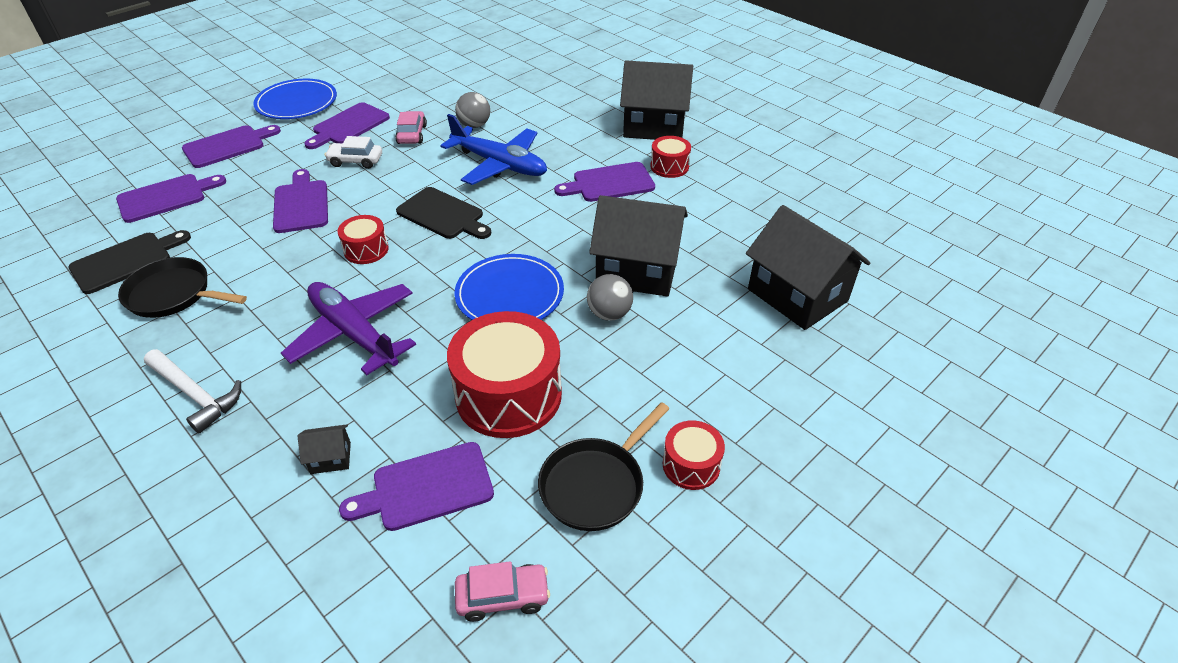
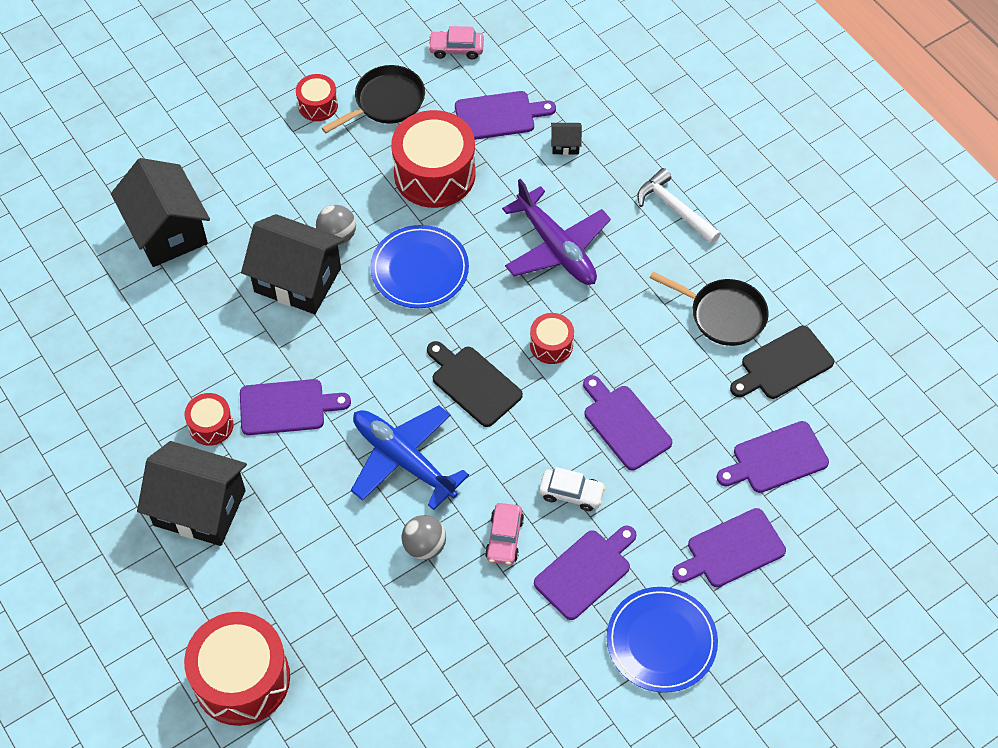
camera: 170 degrees left, 15 degrees up
(301, 204) = (624, 424): purple cutting board -> purple cutting board turned 150 degrees clockwise
(587, 66) = (242, 678): none -> red drum

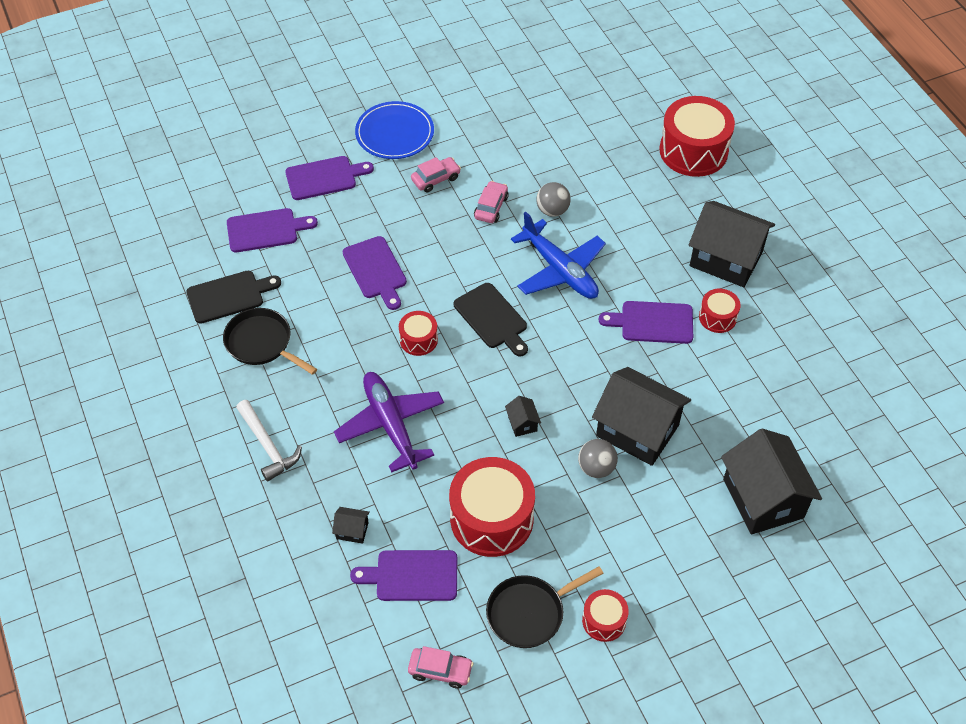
camera: 170 degrees left, 5 degrees down
(419, 269) = (522, 423): blue plate -> black house
(571, 493) = (432, 229): white car -> none
(585, 572) = (436, 179): purple cutting board -> pink car

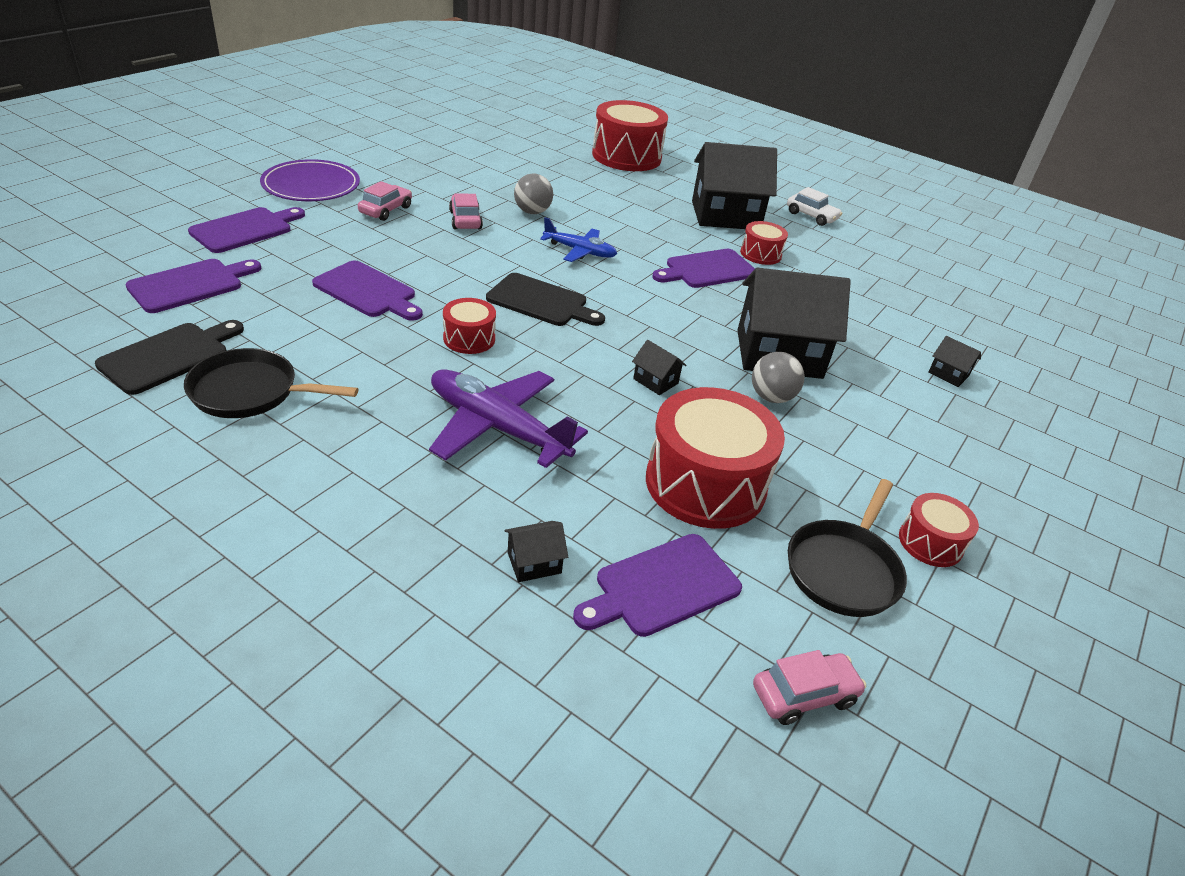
camera: 35 degrees left, 15 degrees down
(268, 446) = (331, 503): white hammer -> none
(394, 133) = (311, 185): blue plate -> purple plate
(560, 270) = (580, 251): blue plane -> blue plane, size x0.60
(763, 498) = (948, 374): black house -> black house, size x0.41
(813, 282) = (811, 216): none -> white car

